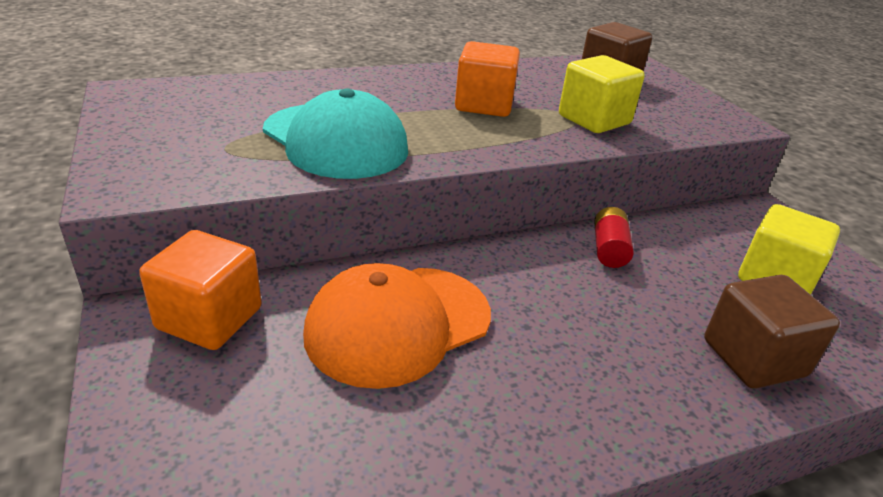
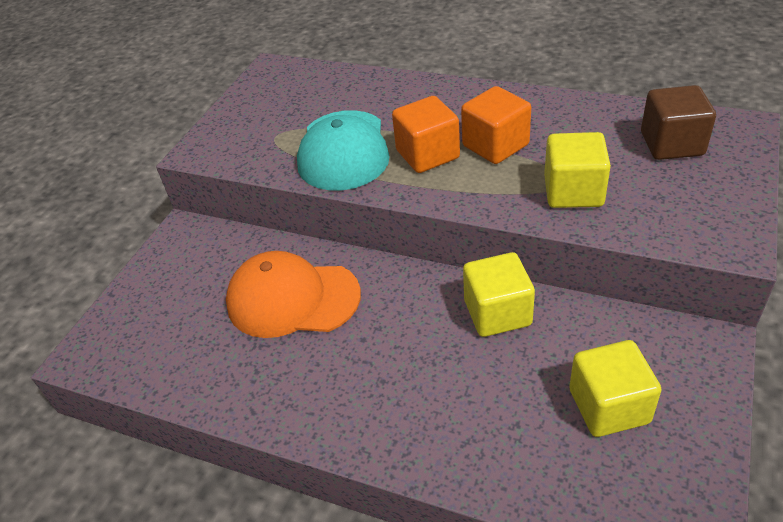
camera: 50 degrees right, 10 degrees up
(209, 318) = (210, 248): orange cube -> orange cube (427, 154)
(609, 249) = (497, 313): red battery -> yellow cube
(753, 358) = (485, 447): brown cube -> none

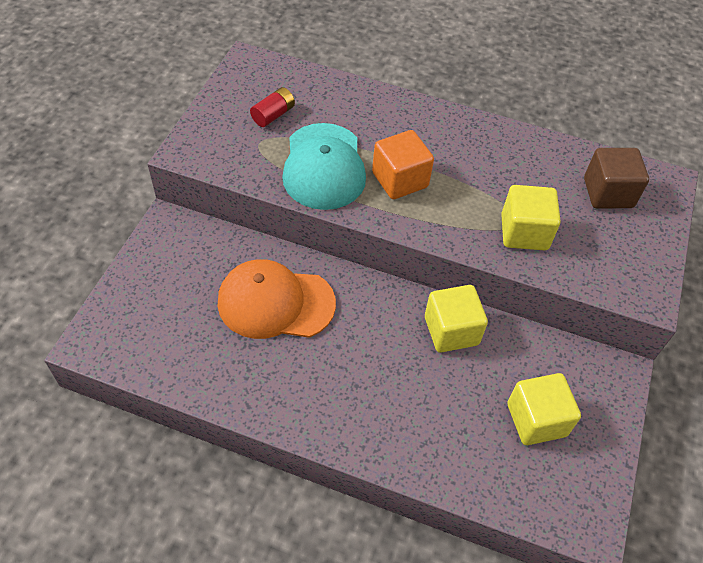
camera: 10 degrees left, 10 degrees up
(292, 110) = (273, 115): none -> red battery
(495, 145) = (459, 177): orange cube -> none

